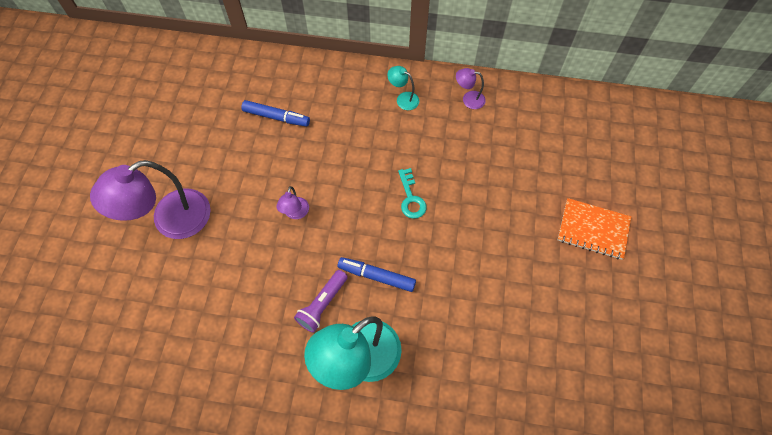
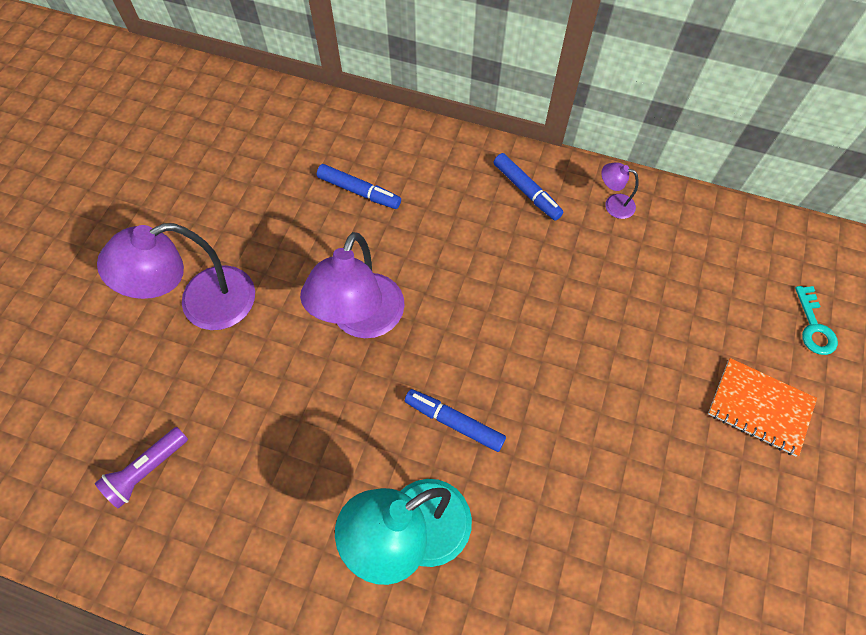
camera: 10 degrees right, 0 degrees up
(295, 213) = (362, 320): purple lamp -> purple lamp, size x2.24
(322, 304) = (376, 448): purple flashlight -> purple flashlight (147, 470)
(403, 99) = (526, 191): turquoise lamp -> blue marker
(411, 198) = (516, 324): turquoise key -> turquoise key (814, 326)

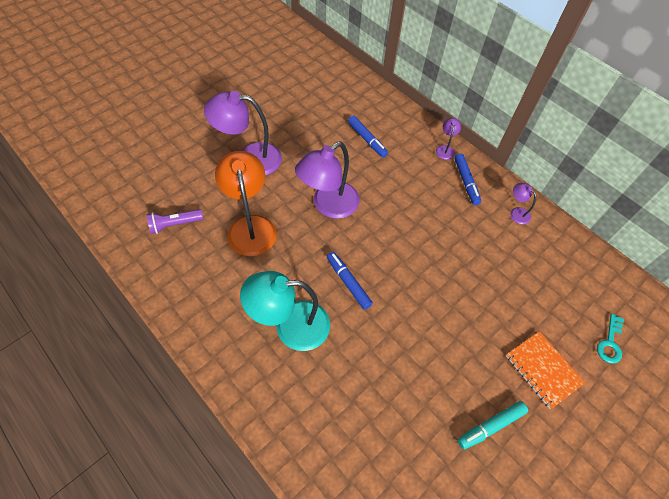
camera: 25 degrees right, 5 degrees down
(266, 411) = (250, 226): none -> orange lamp
(473, 155) = (445, 149): none -> purple lamp
(742, 521) = (491, 426): none -> turquoise marker

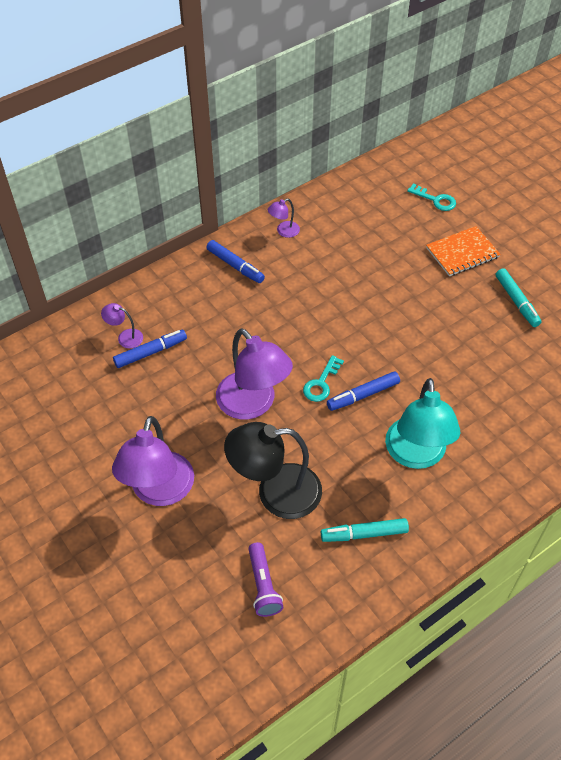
camera: 80 degrees left, 5 degrees down
(215, 288) = (364, 534): none -> turquoise marker
(250, 226) = (276, 493): orange lamp -> black lamp
(356, 250) = (321, 383): none -> turquoise key
(445, 149) = (181, 276): purple lamp -> purple lamp (125, 337)
(466, 182) = (235, 266): blue marker -> blue marker turned 45 degrees clockwise

